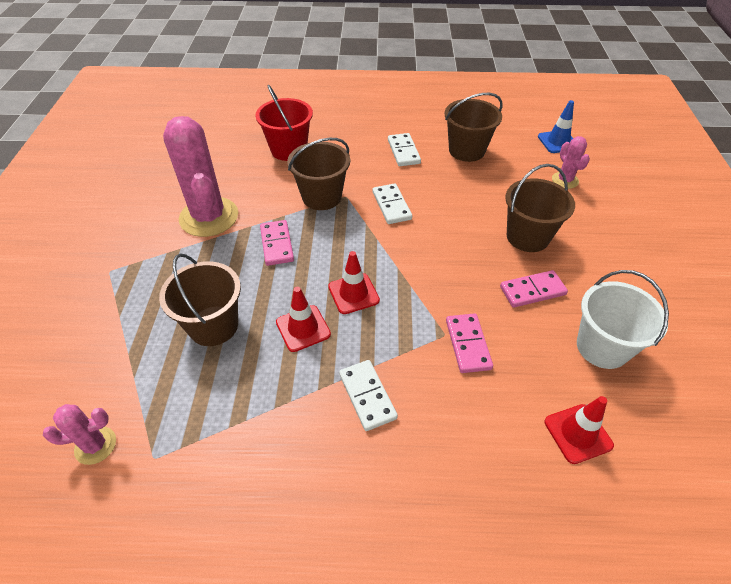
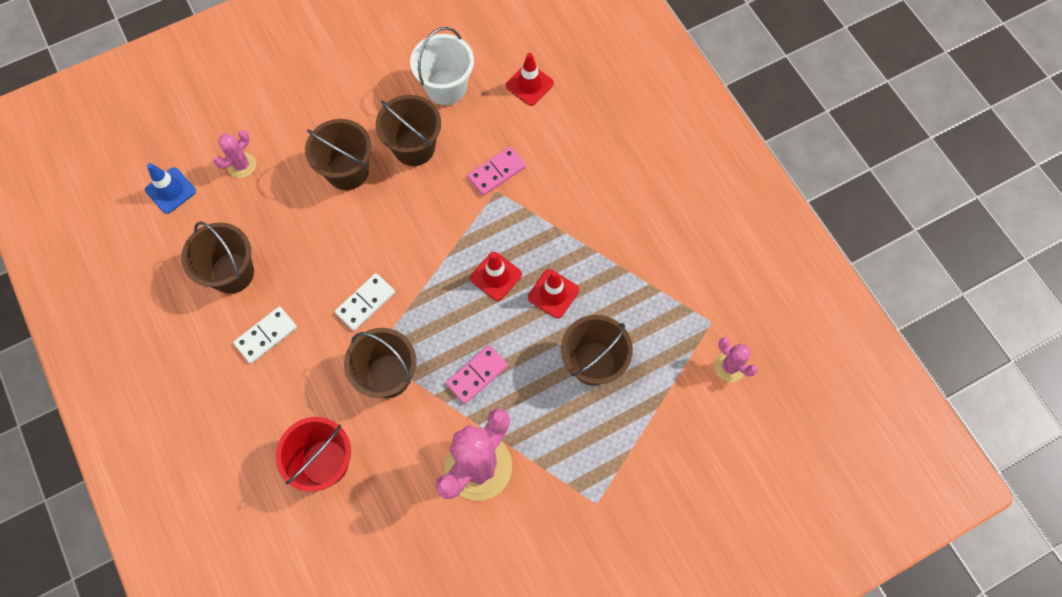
camera: 120 degrees left, 20 degrees up
(367, 396) = (581, 217): white domino -> none
(532, 291) = (414, 147): pink domino -> brown bucket

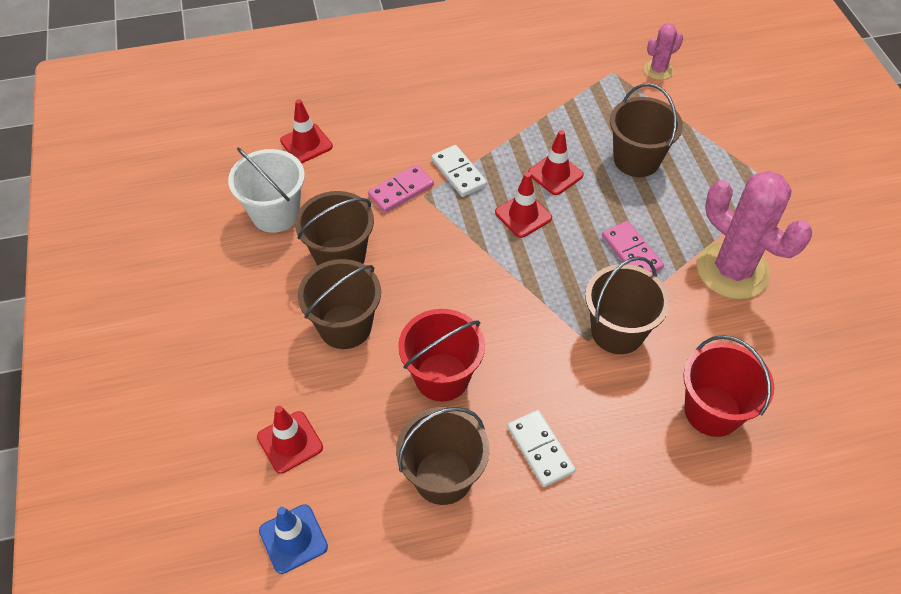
camera: 75 degrees left, 15 degrees down
(242, 165) = (290, 442): pink cactus -> red traffic cone
(316, 251) = (442, 377): none -> red bucket
(365, 303) = (523, 337): white domino -> white domino (459, 173)
(497, 172) = (401, 191): pink domino -> pink domino turned 75 degrees clockwise

